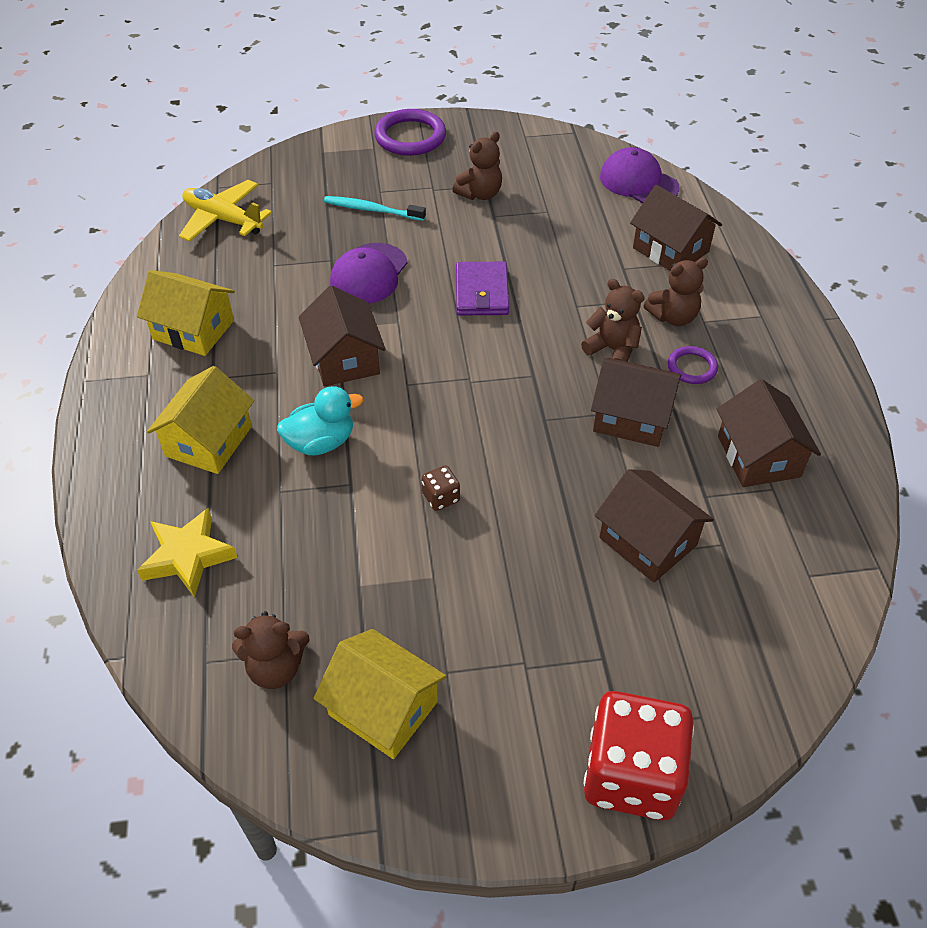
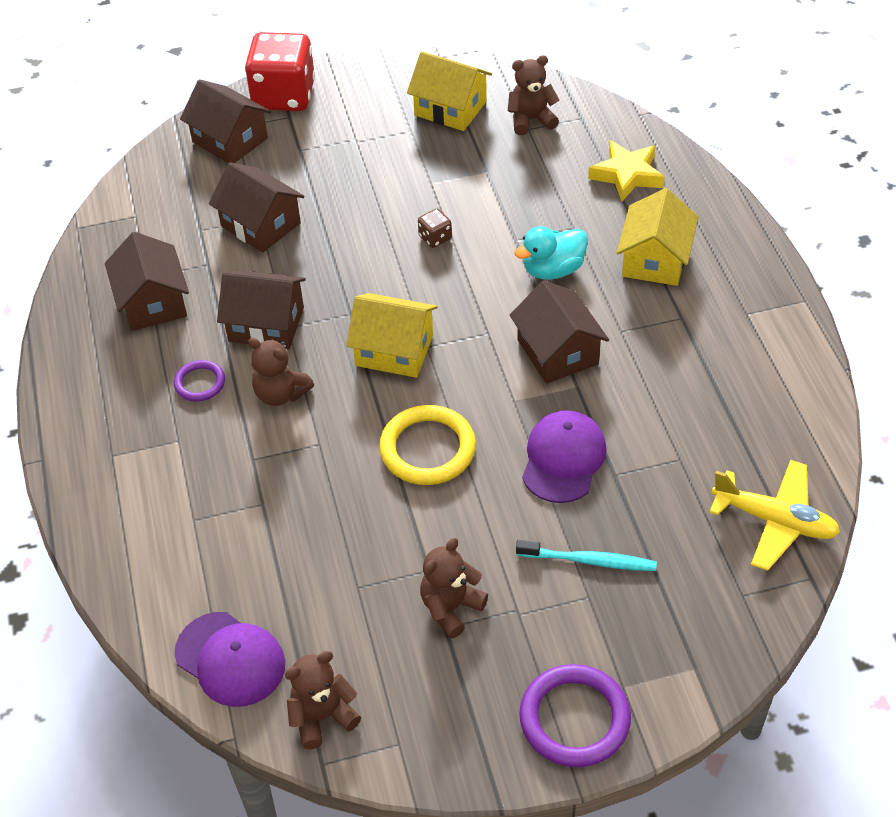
camera: 175 degrees right, 0 degrees up
(193, 330) = (728, 366): yellow house -> yellow house (394, 350)
(481, 292) = (427, 449): purple wallet -> yellow ring
(670, 250) = (201, 539): brown house -> brown house (230, 140)
(673, 317) = (211, 441): brown teddy bear -> brown teddy bear (322, 717)

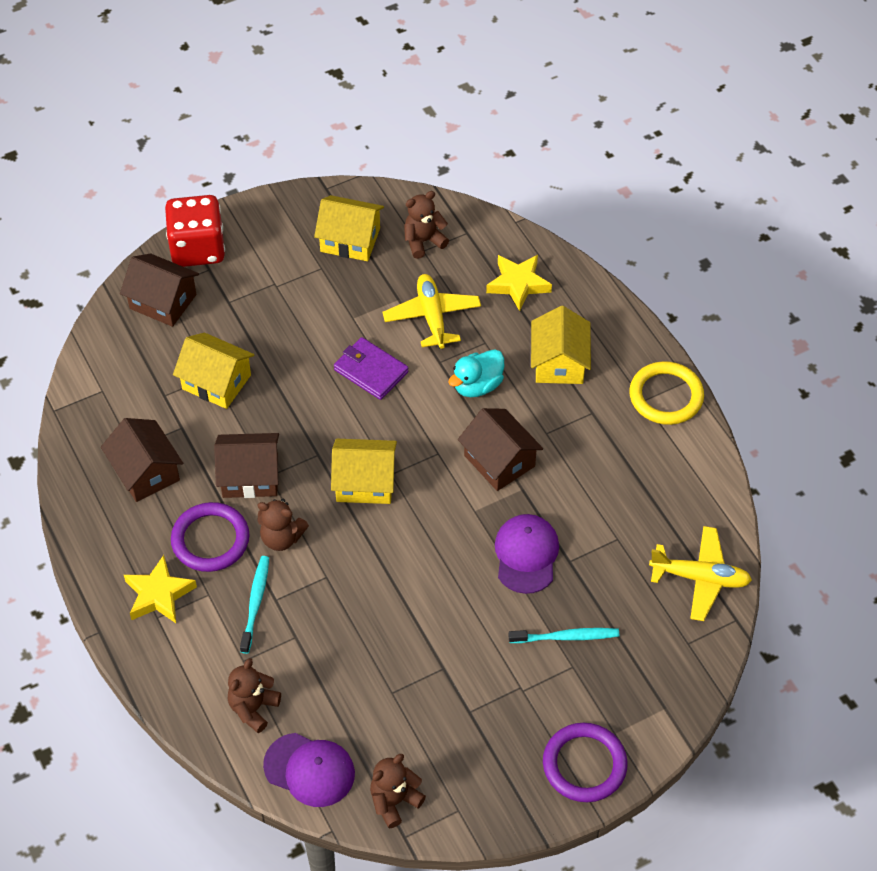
camera: 15 degrees left, 5 degrees up
(122, 431) = (159, 594): none -> yellow star
(200, 383) = (210, 540): purple ring -> purple ring, size x1.80
(228, 458) = (255, 603): none -> turquoise toothbrush
(261, 225) = (216, 382): brown house -> yellow house
(427, 449) = (416, 565): yellow ring -> yellow ring (666, 396)
(435, 238) = (371, 371): brown dice -> purple wallet
(451, 608) = (469, 695): brown teddy bear -> brown teddy bear (253, 708)
(520, 194) = (432, 317): none -> yellow plane

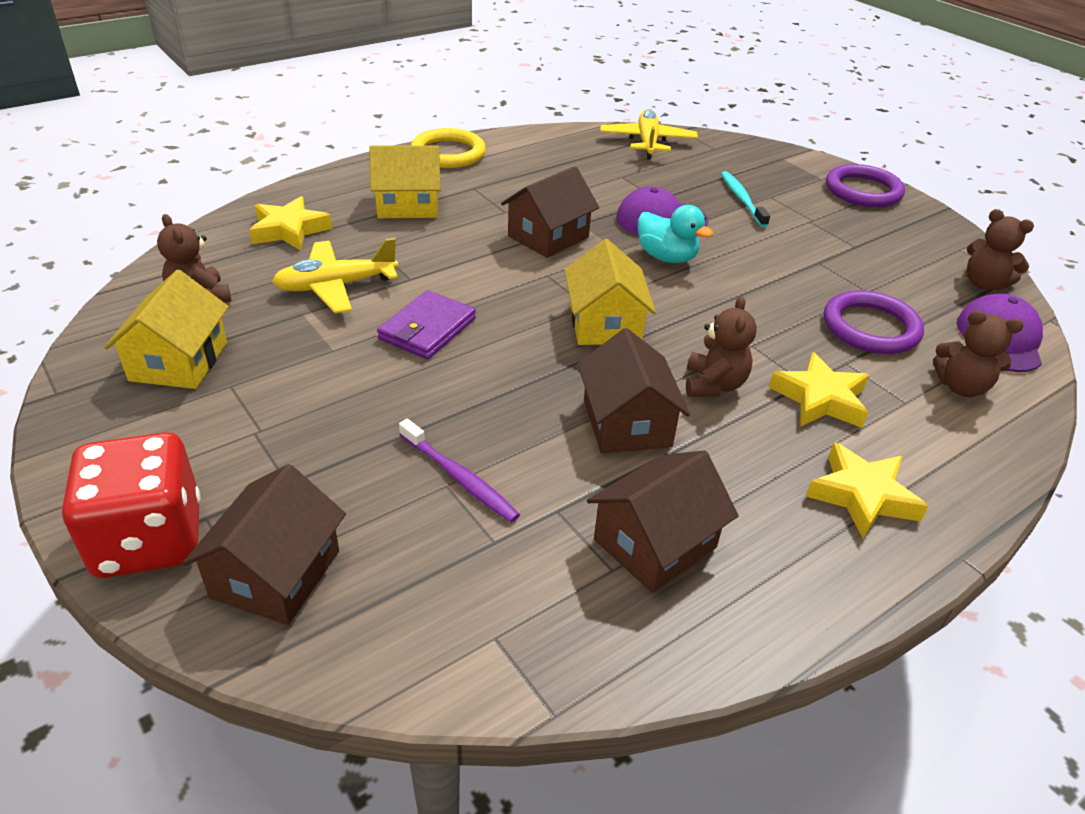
camera: 100 degrees left, 15 degrees down
(210, 540) = (747, 452): purple ring -> purple ring (870, 327)
(216, 382) = (459, 478): yellow house -> purple toothbrush
(255, 603) = (820, 399): turquoise toothbrush -> yellow star
(477, 385) = (444, 252): turquoise duck -> turquoise duck (667, 257)

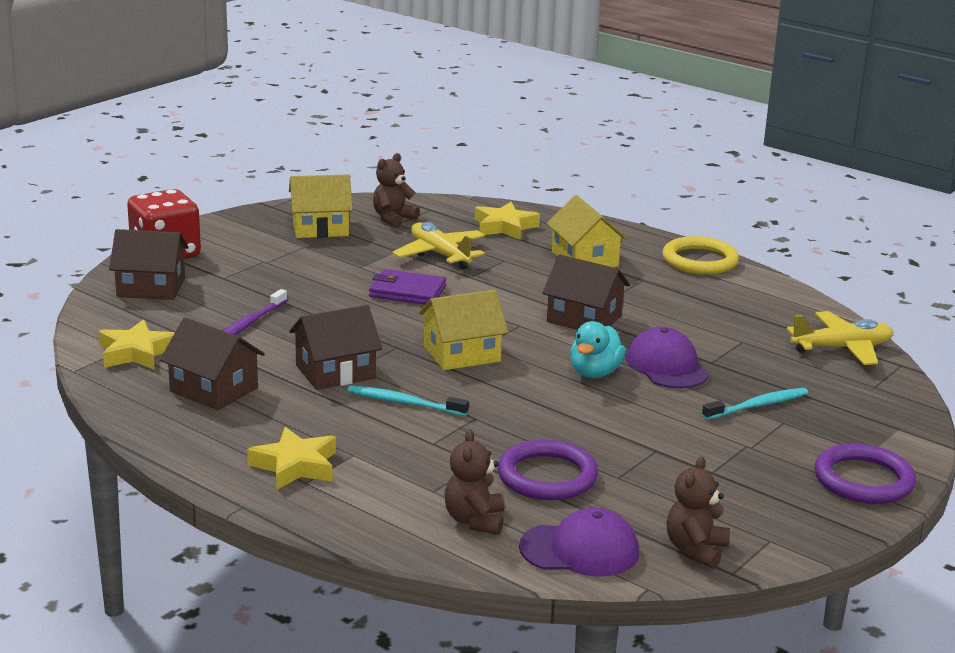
camera: 75 degrees right, 15 degrees down
(714, 385) = (404, 403): brown teddy bear -> turquoise toothbrush
(820, 399) = (413, 449): yellow star -> yellow star (136, 352)

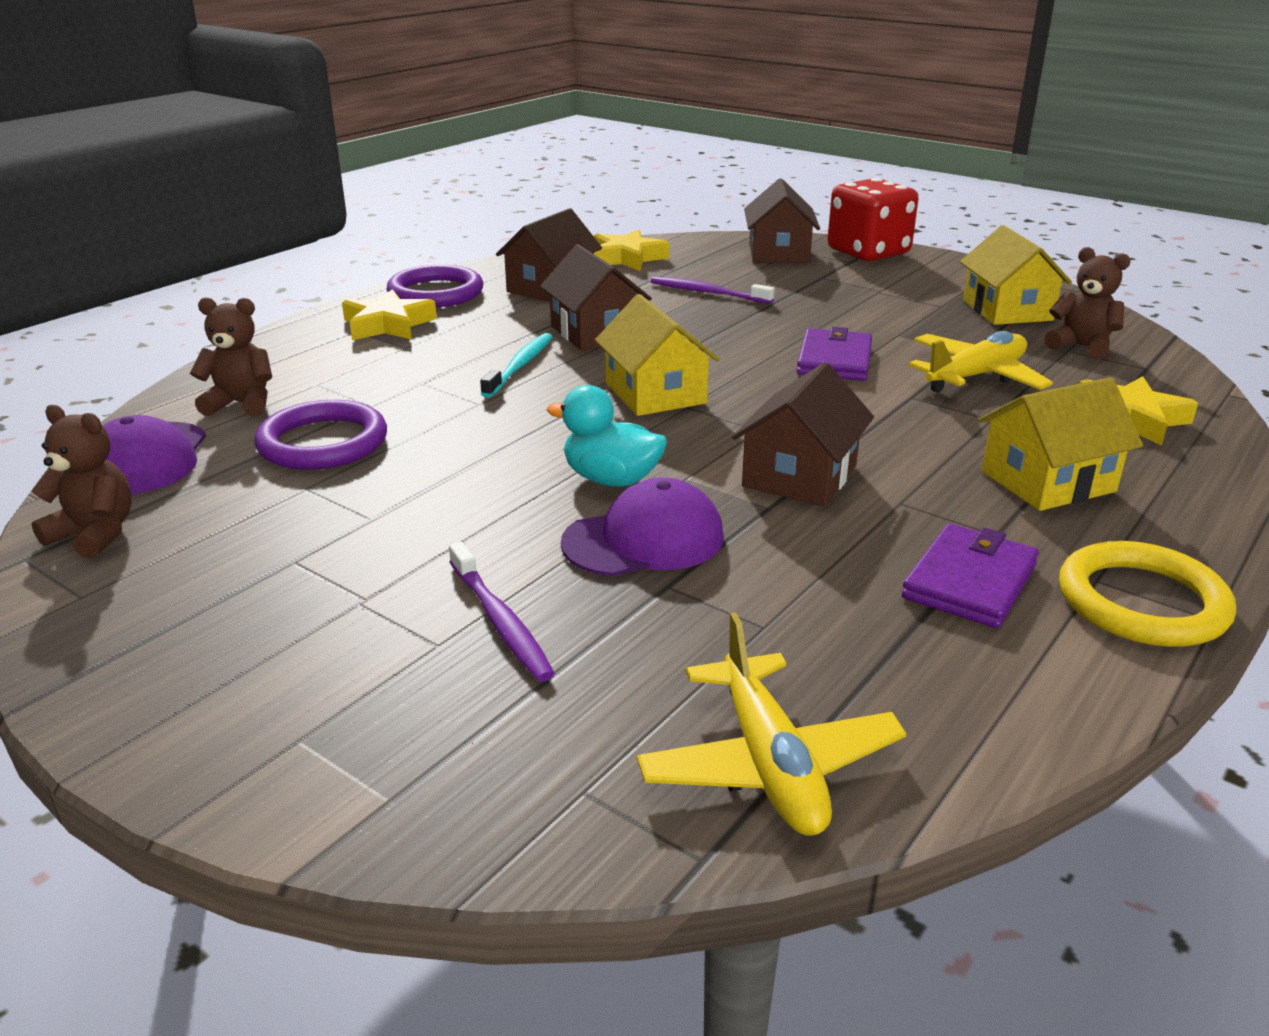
camera: 90 degrees right, 5 degrees up
(690, 292) = (970, 581): none -> purple wallet
(758, 406) = (500, 621): turquoise toothbrush -> purple toothbrush
(863, 480) = (206, 717): purple ring -> purple ring (436, 293)

